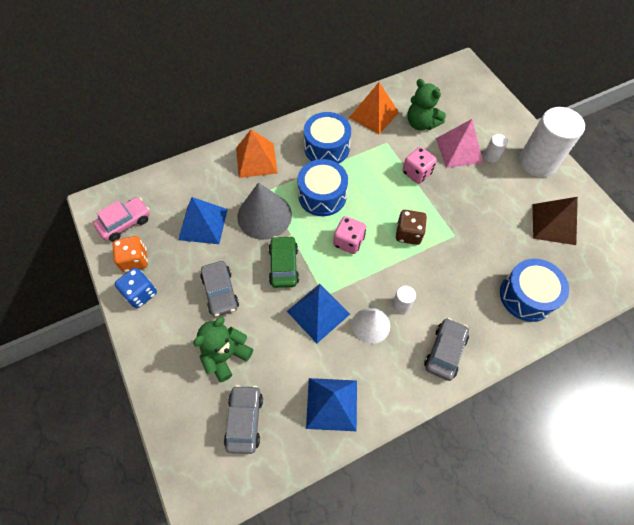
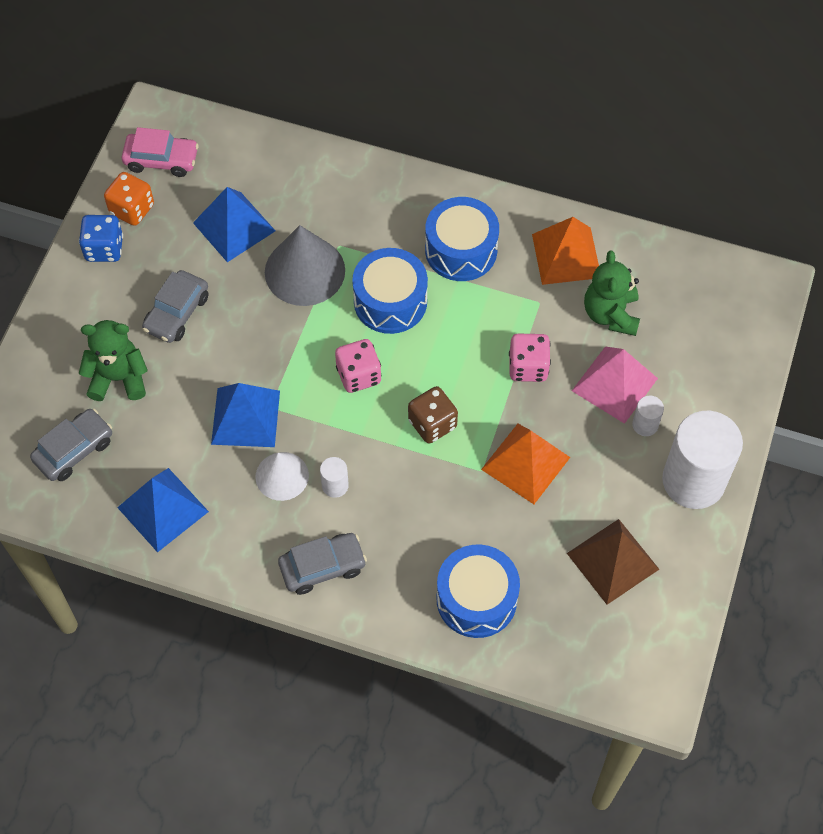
camera: 45 degrees right, 0 degrees up
(256, 160) = (366, 200): orange pyramid -> orange pyramid (525, 463)
(284, 265) = (265, 341): green car -> none

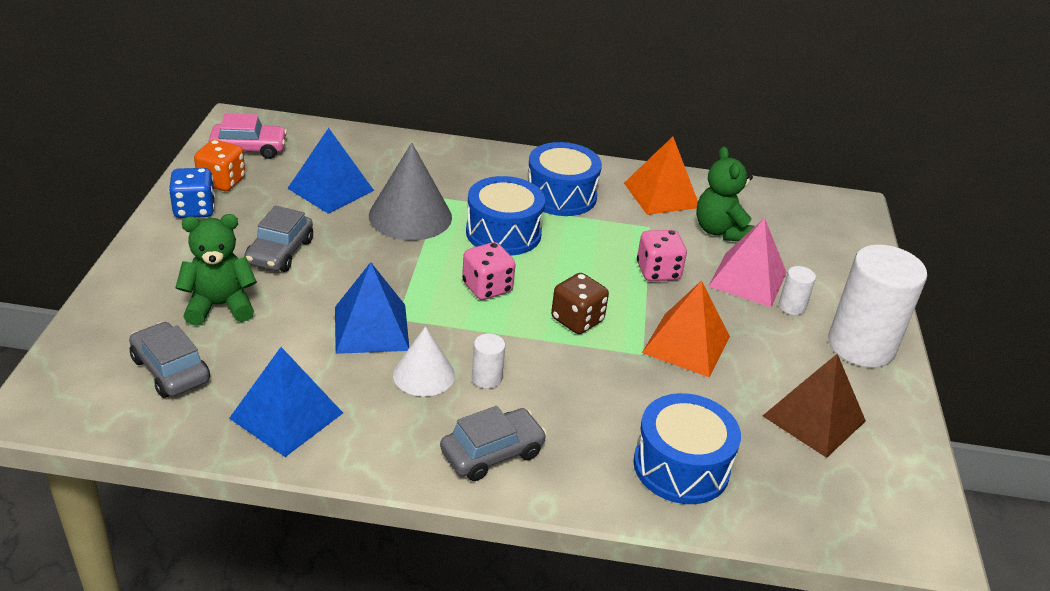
camera: 15 degrees left, 25 degrees down
(74, 450) = (170, 370): grey car -> grey car turned 75 degrees counterclockwise

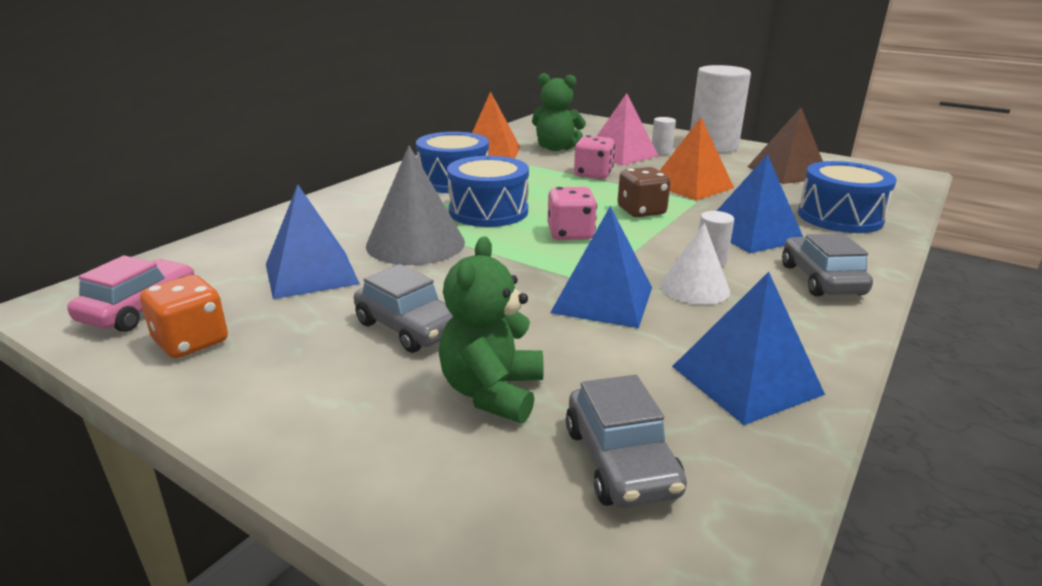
camera: 60 degrees left, 10 degrees down
(170, 370) = (620, 461): grey car -> grey car turned 90 degrees counterclockwise
(194, 210) = (233, 376): blue dice -> none
(576, 400) = (752, 233): none -> blue pyramid

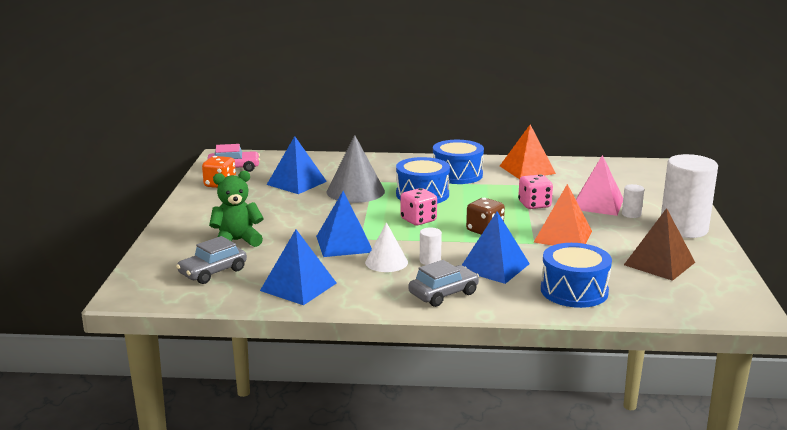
camera: 60 degrees right, 5 degrees down
(409, 327) = (270, 214): grey car -> none
(556, 148) = (573, 183): green teddy bear -> none

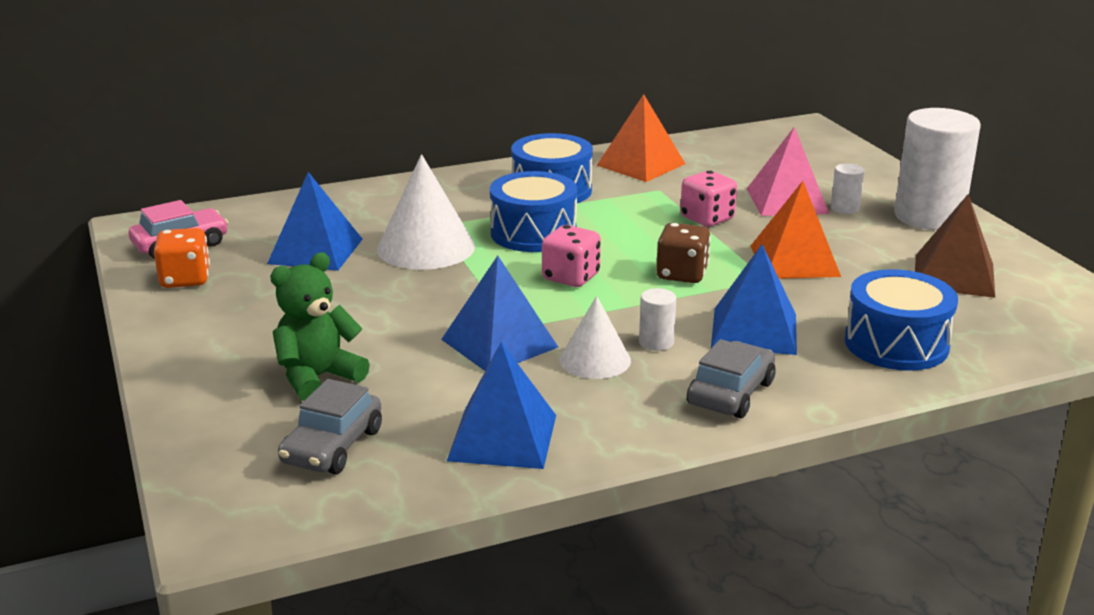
camera: 25 degrees left, 5 degrees up
(355, 191) = (426, 247): grey cone -> white cone

